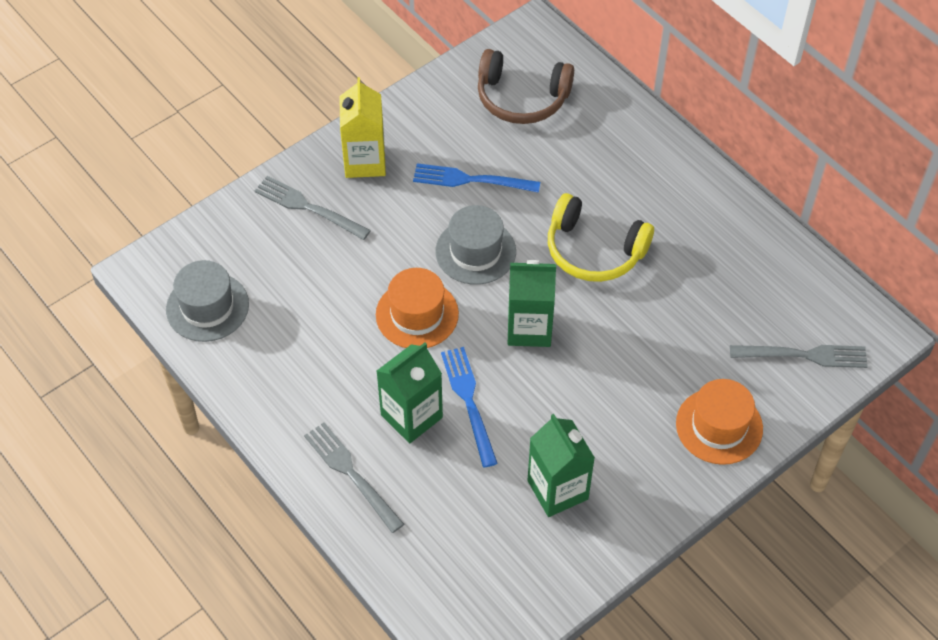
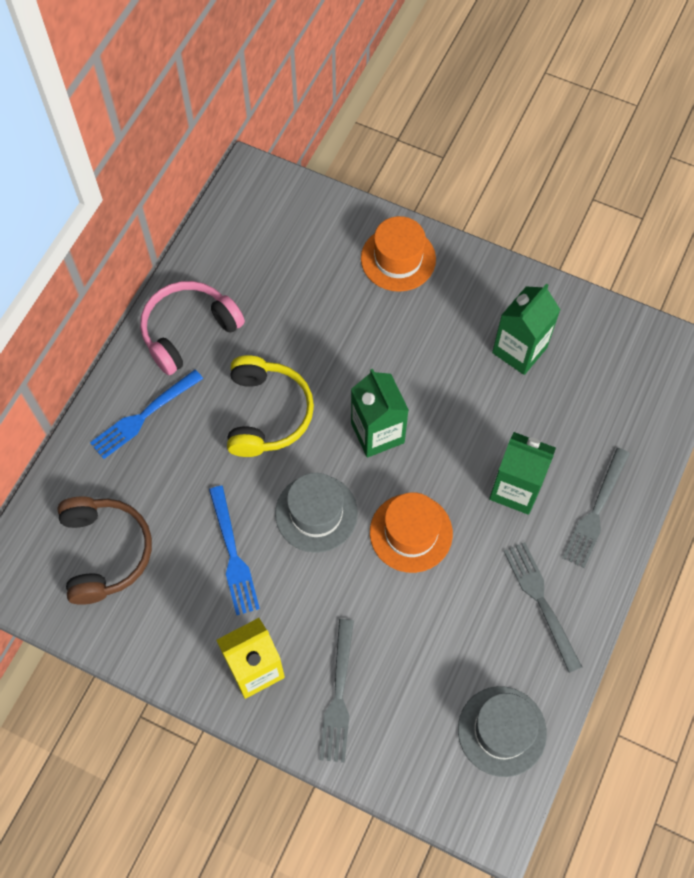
camera: 115 degrees left, 10 degrees up
(468, 401) = (476, 450): blue fork -> blue fork (143, 416)
(712, 221) = (188, 331): none -> pink headphones
(804, 355) = (299, 221): grey fork -> grey fork (540, 601)

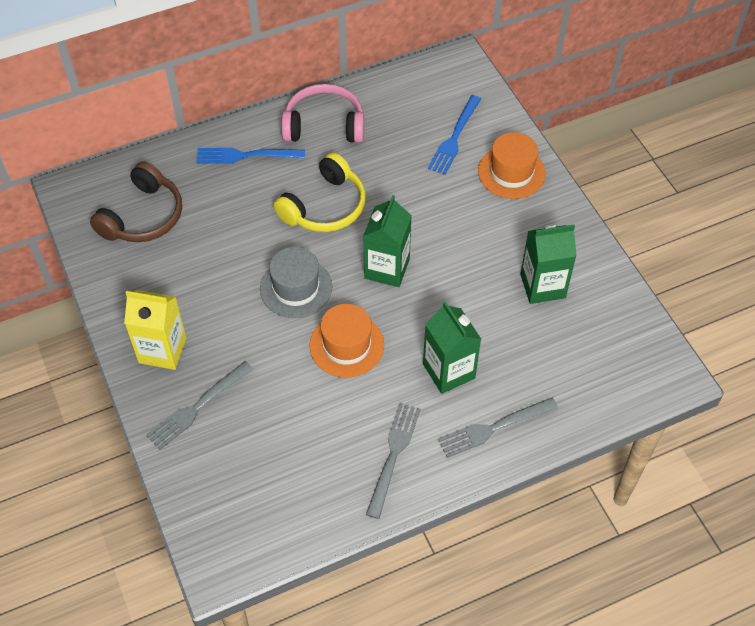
camera: 40 degrees right, 10 degrees down
(233, 555) = (218, 274): blue fork -> blue fork (454, 138)
(502, 731) = (281, 514): grey hat -> none

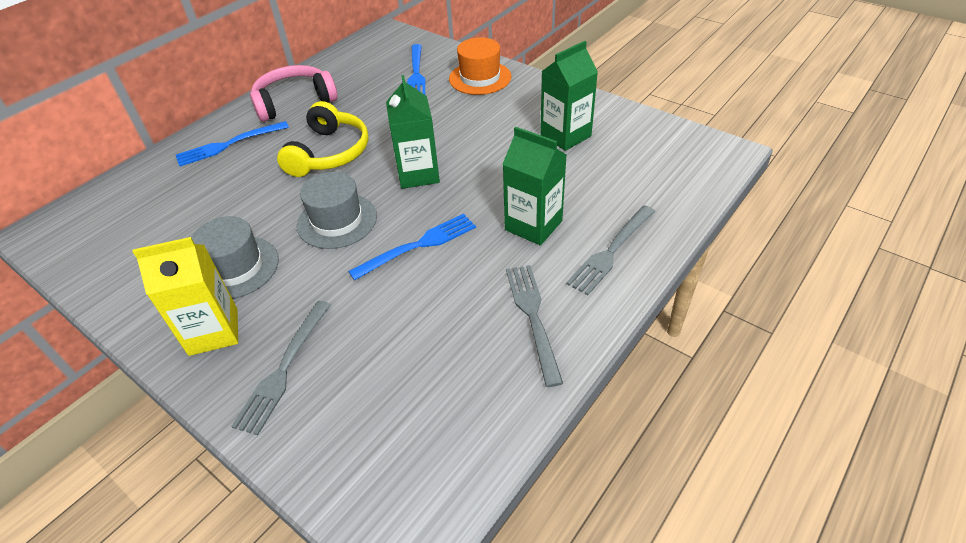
camera: 25 degrees left, 10 degrees down
(143, 216) = (138, 225): brown headphones -> none
(200, 298) = (236, 267): none -> grey hat
(346, 345) = (419, 245): orange hat -> blue fork

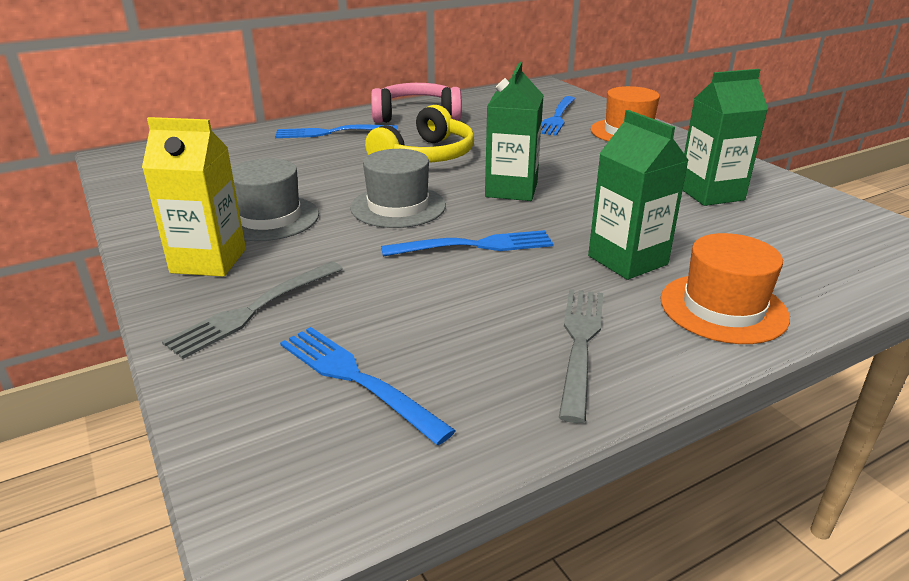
camera: 20 degrees right, 15 degrees down
(397, 404) = (356, 379): none -> blue fork
(611, 252) = (723, 308): grey fork -> orange hat

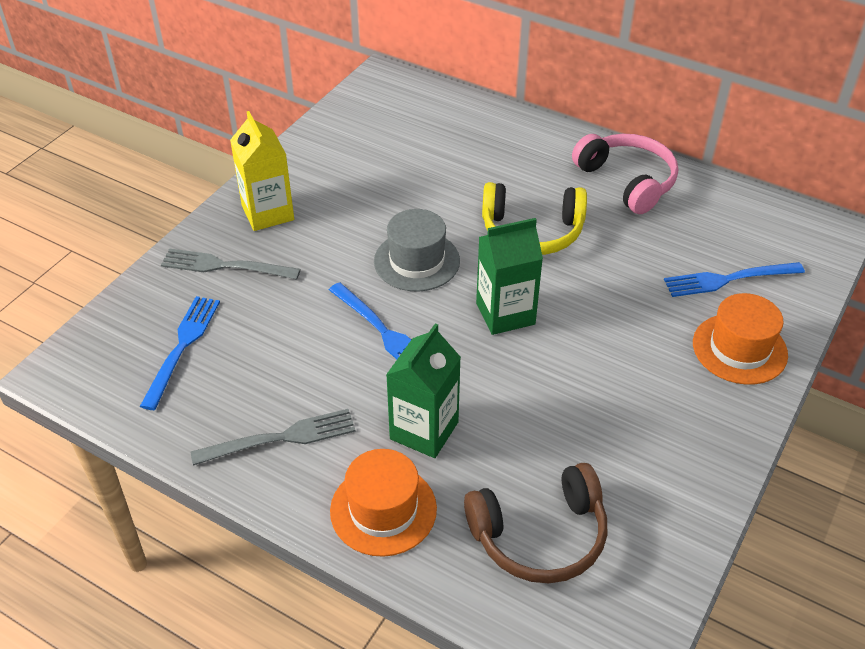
camera: 60 degrees right, 15 degrees up
(269, 218) = (345, 206): grey hat -> none
(331, 132) = (531, 151): blue fork -> none
(710, 193) = (616, 457): green carton -> none
(786, 243) = (540, 536): none -> brown headphones

